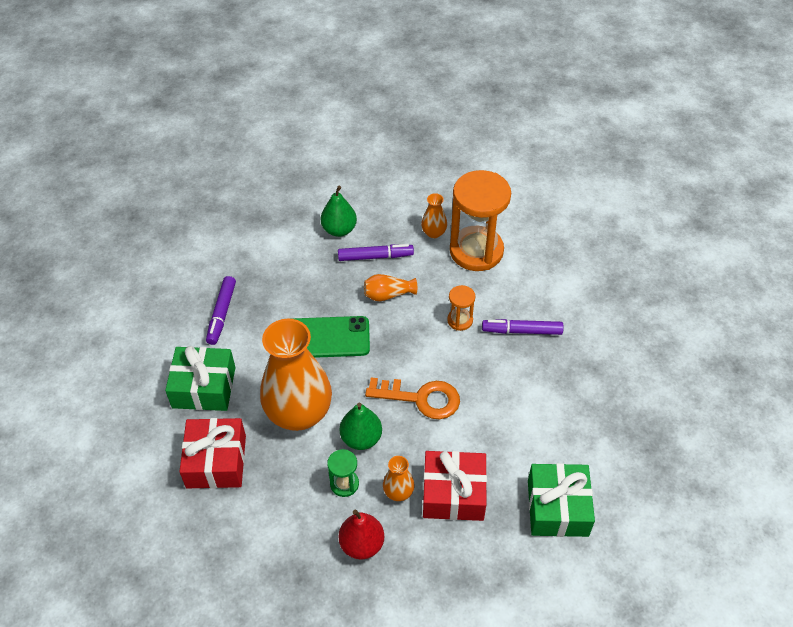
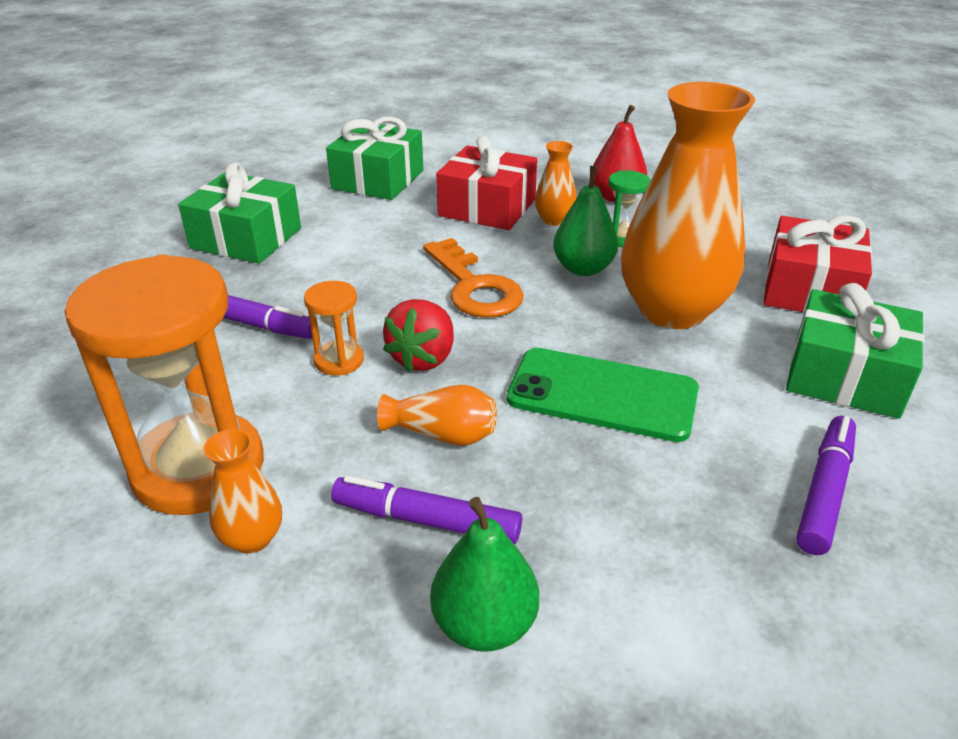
camera: 160 degrees left, 15 degrees down
(420, 334) = (423, 358): none -> red strawberry
(421, 398) = (474, 287): orange key -> orange key turned 150 degrees counterclockwise
(589, 401) = (246, 238): none -> green gift

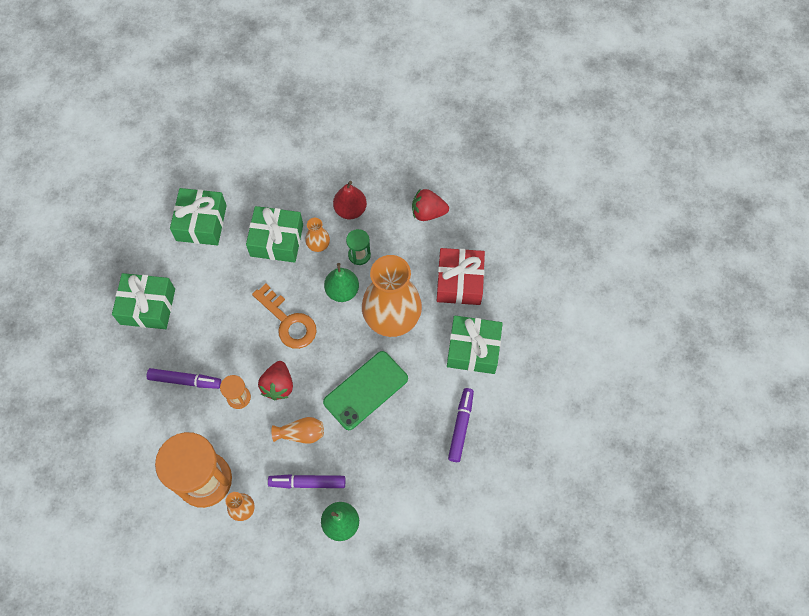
camera: 15 degrees left, 30 degrees up
(487, 207) = (277, 240): red gift -> green gift
(602, 394) = (365, 390): green phone -> green phone turned 45 degrees counterclockwise
(748, 215) = (428, 212): none -> red strawberry

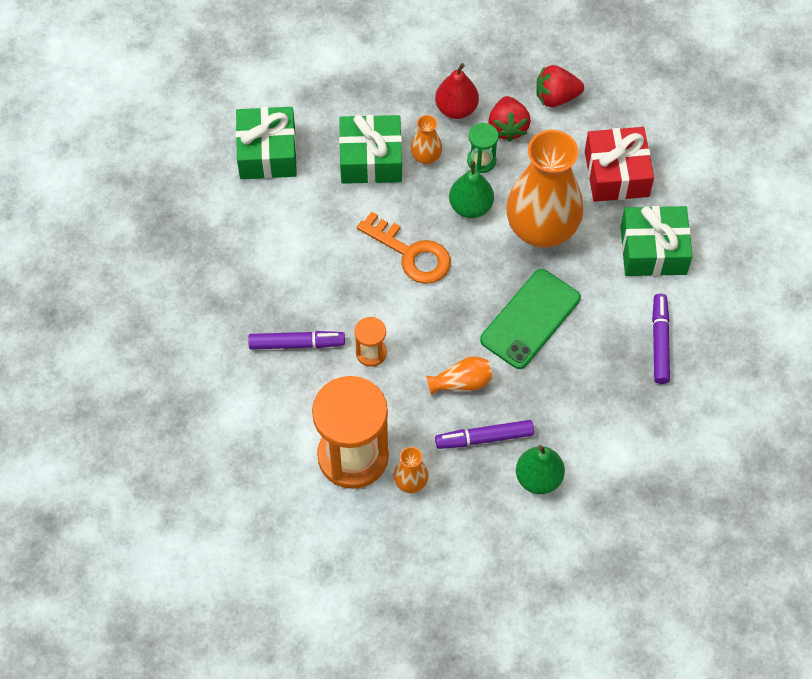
camera: 10 degrees left, 5 degrees down
(148, 306) = (224, 263): green gift -> none
(278, 385) = (418, 331): red strawberry -> red strawberry (507, 127)

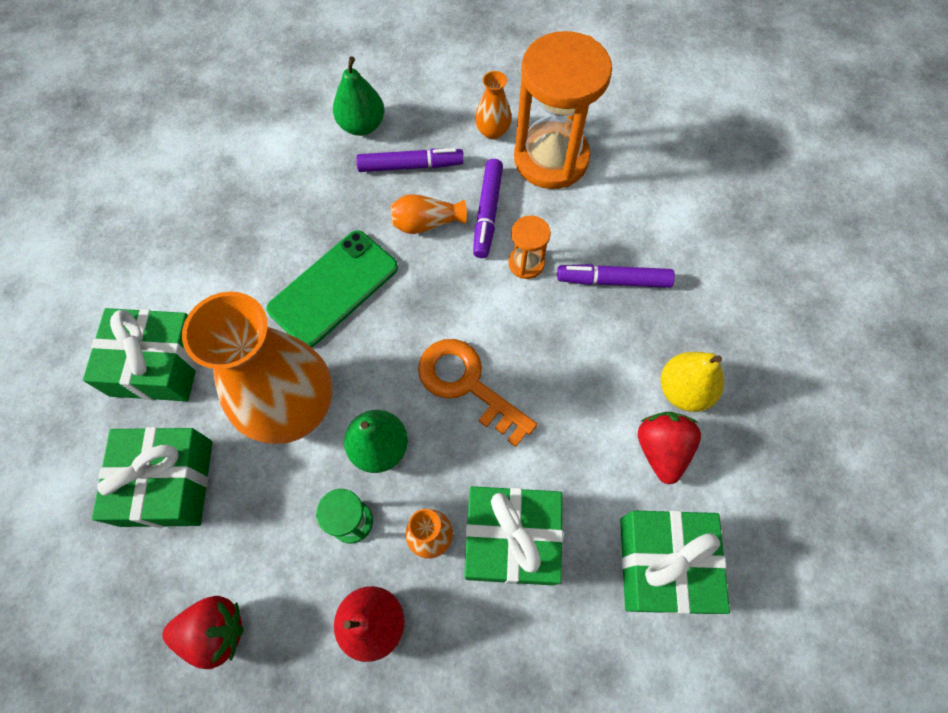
camera: 175 degrees left, 5 degrees up
(245, 262) = (683, 390): none -> yellow pear
(507, 127) = (302, 578): red strawberry -> red strawberry (661, 449)
(616, 174) = (167, 482): red gift -> green gift
(660, 342) = (191, 250): purple marker -> purple marker (487, 213)

